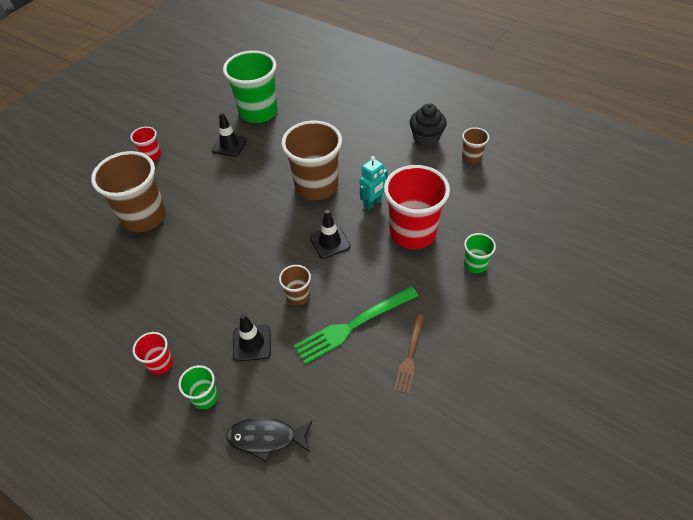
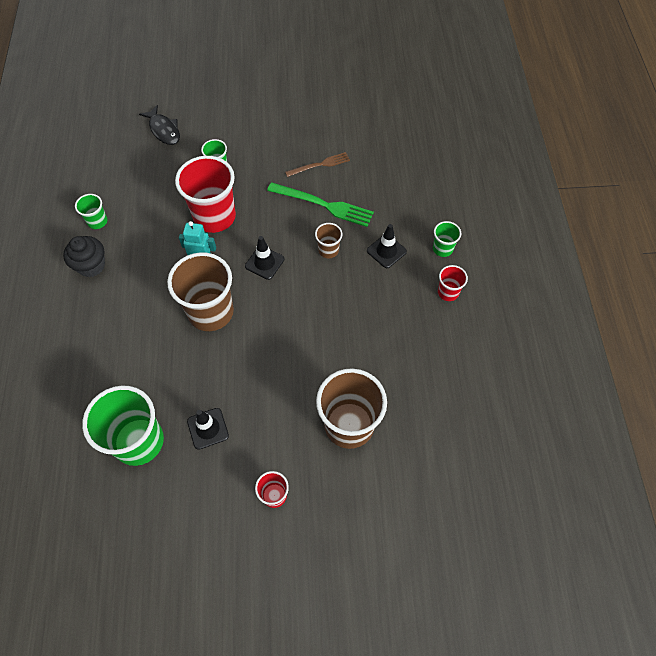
camera: 130 degrees left, 10 degrees up
(266, 438) = (434, 200): black fish -> black fish (164, 130)
(471, 157) = (97, 221): brown cup -> green cup

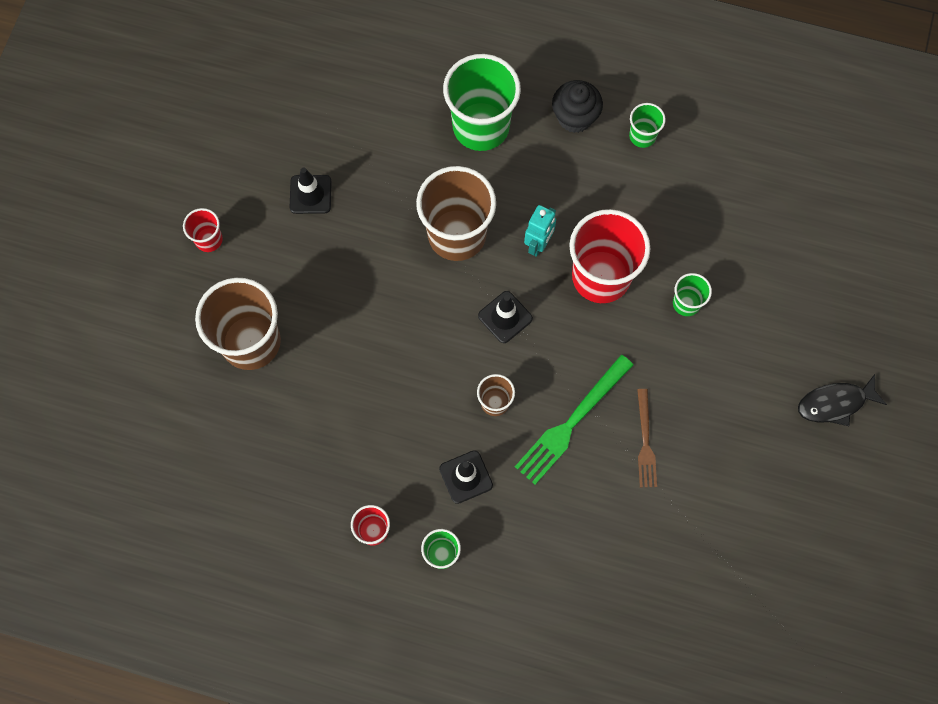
camera: 110 degrees right, 10 degrees up
(139, 441) = (325, 124): green cup -> green cup (481, 126)
(164, 130) = (780, 249): black fish -> black fish (835, 403)

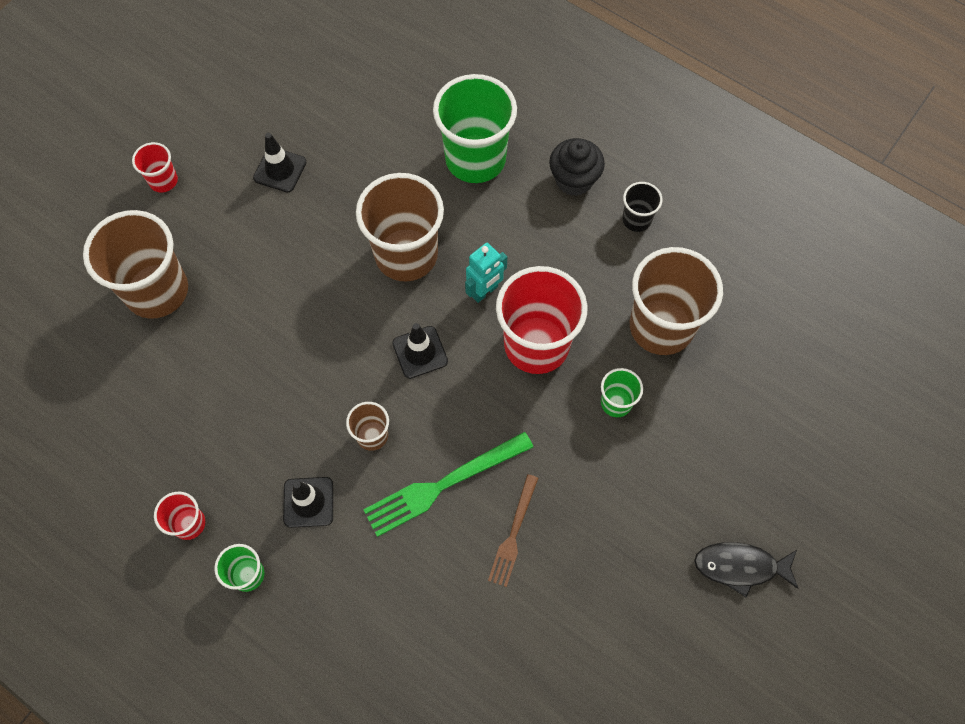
camera: 20 degrees right, 5 degrees down
(642, 136) = (636, 219): green cup -> black cup
(698, 224) = (661, 326): none -> brown cup

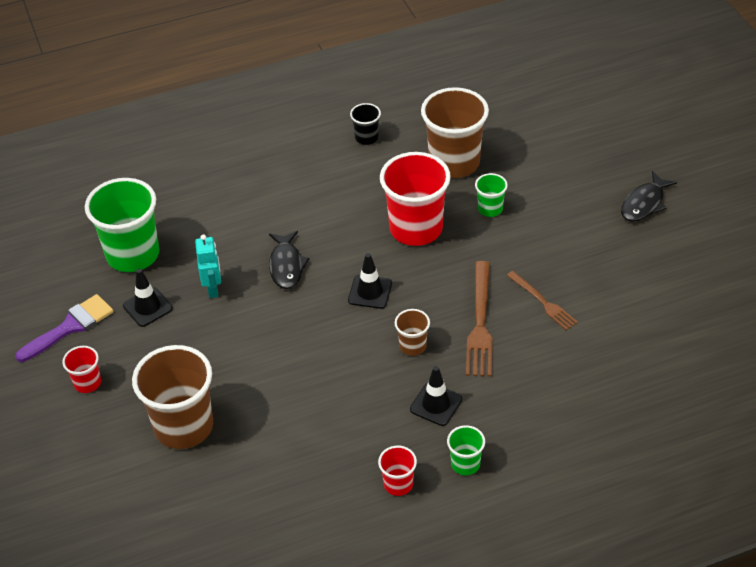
camera: 55 degrees left, 20 degrees down
(219, 124) = (70, 327): none -> purple brush
(406, 255) = (286, 266): brown cup -> black fish
(444, 484) = (480, 322): green fork -> brown fork
(475, 159) = (244, 195): green cup -> green cup (133, 254)
(485, 291) = (353, 237): turquoise robot -> turquoise robot (213, 289)
(574, 180) = (308, 153): black cupcake -> none

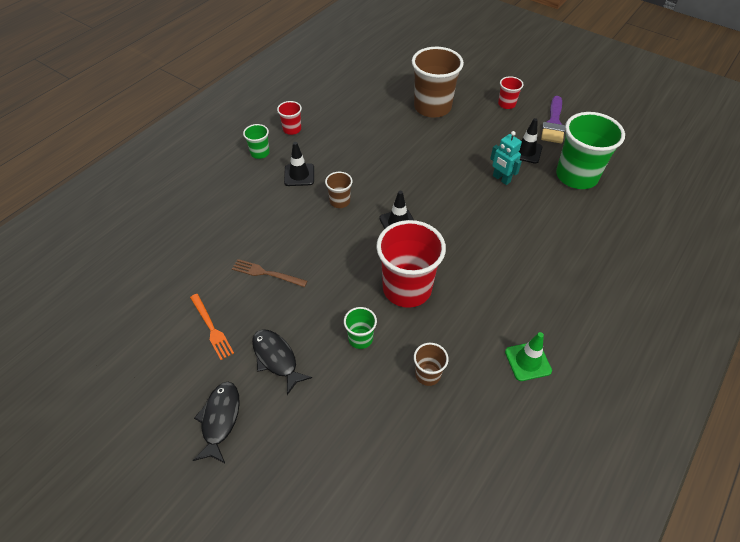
camera: 145 degrees right, 5 degrees up
(286, 266) = (472, 215): black fish -> black fish (276, 358)
(366, 138) = (528, 361): black cup -> green traffic cone
(454, 162) = (428, 374): brown cup -> brown cup, size x0.47
(480, 322) = (304, 237): brown fork -> none
(623, 275) = (211, 328): none -> orange fork

